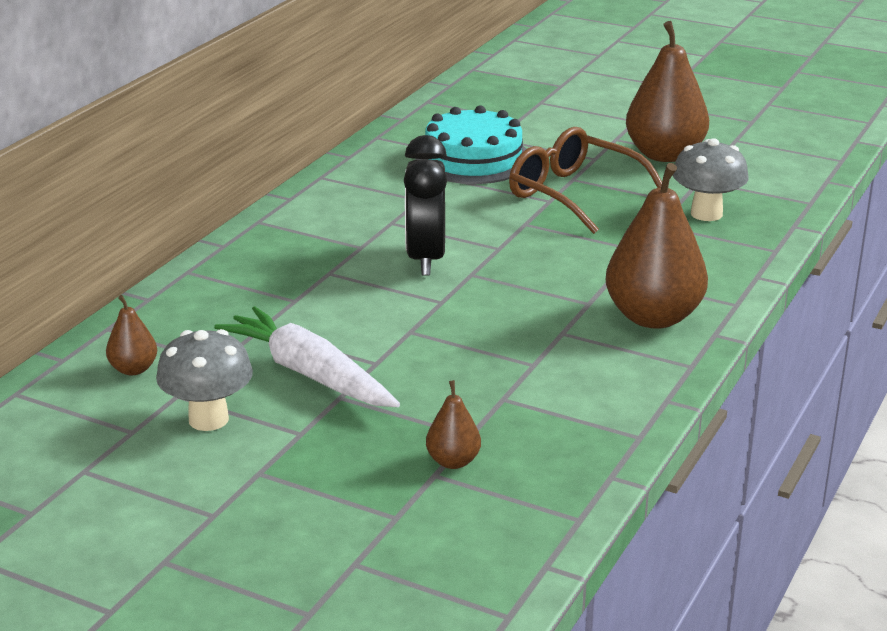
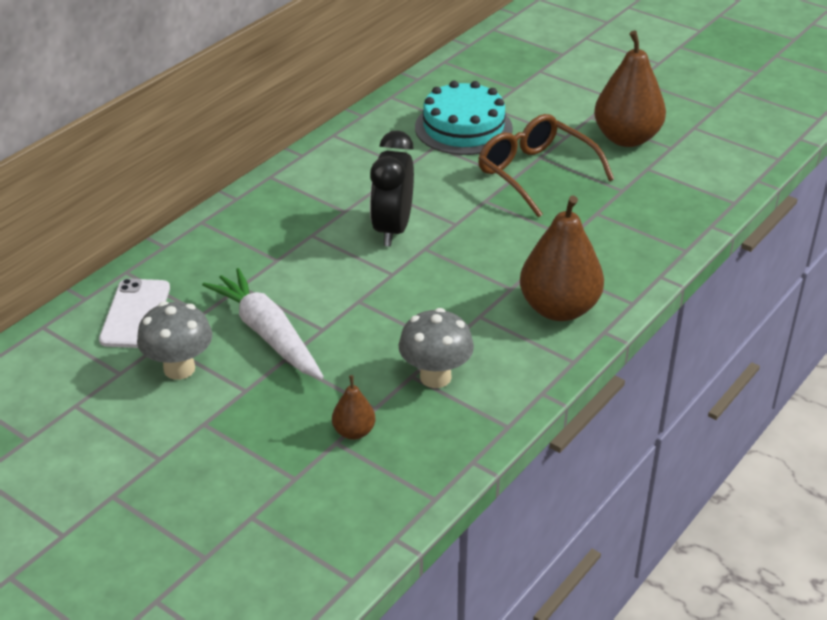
camera: 10 degrees right, 10 degrees up
(133, 369) = (135, 314): brown pear -> white phone
(706, 214) = (640, 205): grey mushroom -> grey mushroom (435, 377)

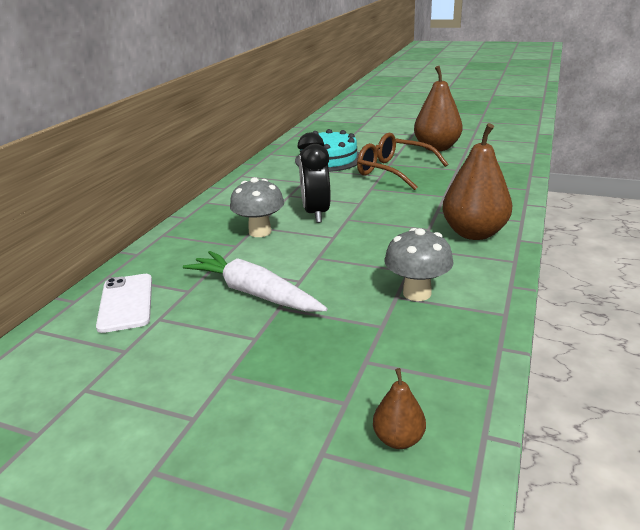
camera: 15 degrees left, 10 degrees down
(179, 369) = (183, 335): grey mushroom -> grey mushroom (260, 232)
(354, 432) = (376, 349): brown pear -> brown pear (398, 439)

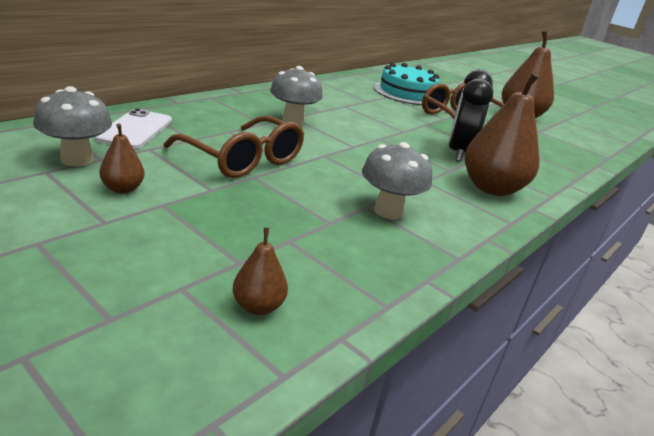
camera: 15 degrees right, 0 degrees up
(102, 362) = (77, 160): none -> grey mushroom
(176, 375) = (122, 189): none -> brown pear
(254, 293) = (243, 159): white carrot -> brown glasses
(316, 213) = (355, 125): black clock -> black clock (458, 153)

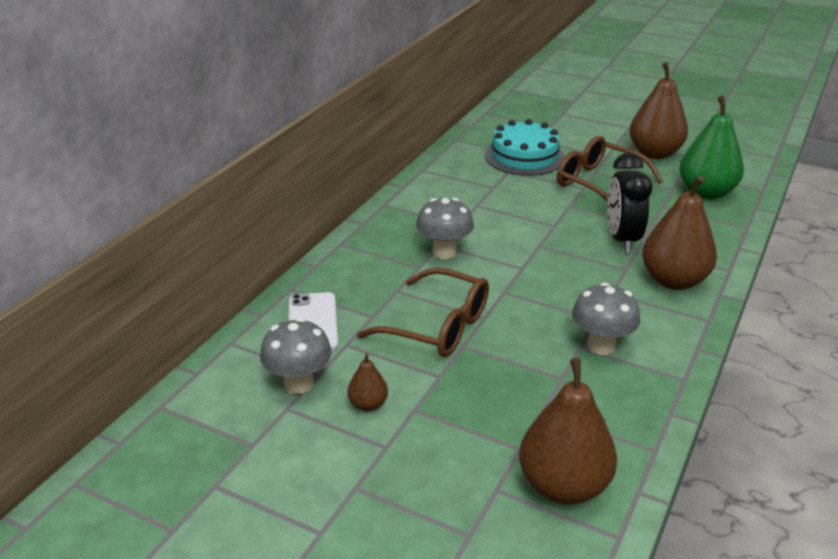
camera: 10 degrees left, 5 degrees up
(258, 306) = (563, 486): brown pear -> brown pear, size x2.11
(554, 146) = (706, 192): none -> green pear

